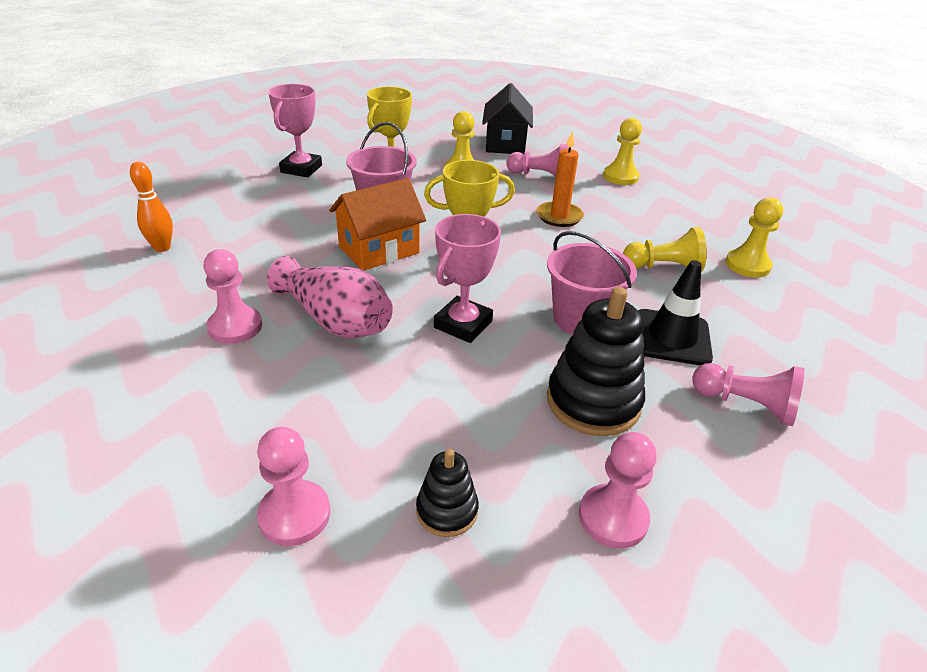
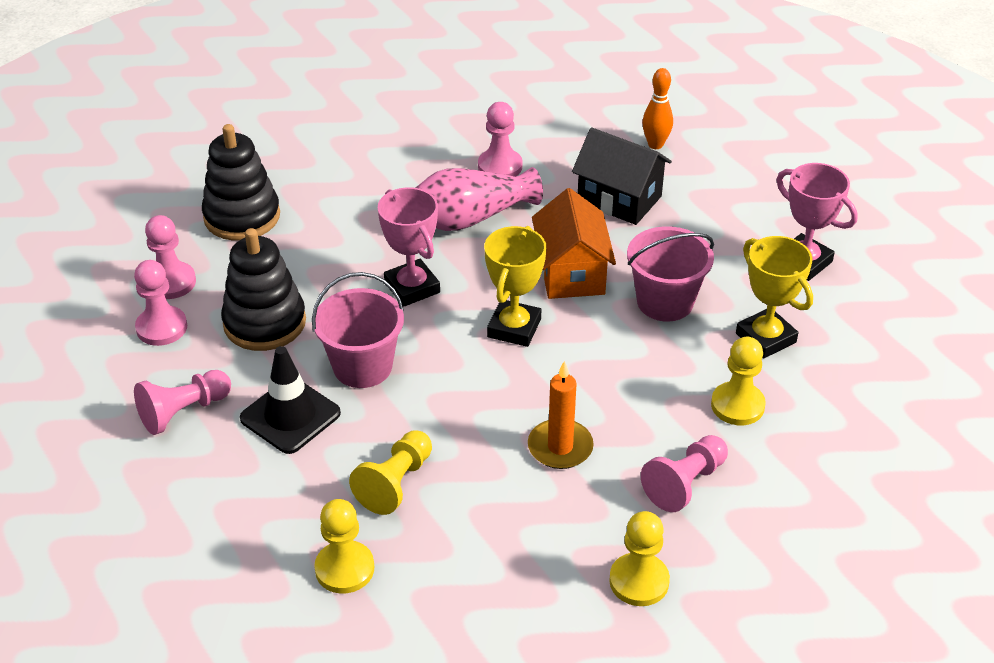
camera: 120 degrees right, 5 degrees up
(294, 515) = (293, 160): pink pawn -> pink pawn (161, 327)
(447, 510) = (242, 216): black stacking toy -> black stacking toy, size x1.83
(505, 144) = (818, 495): black house -> black house (619, 199)

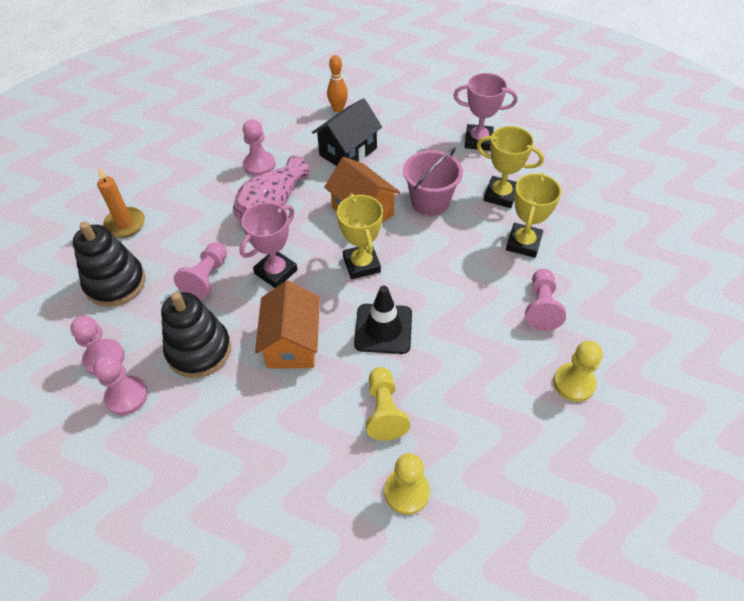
camera: 35 degrees left, 10 degrees up
(183, 412) = (198, 449): pink pawn -> pink pawn (206, 278)
(290, 416) = (275, 406): black traffic cone -> black traffic cone (383, 329)
(362, 366) = (292, 343): pink bucket -> orange house
(412, 287) = (276, 272): pink trophy -> pink trophy turned 75 degrees counterclockwise
(560, 447) = (456, 326): orange candle -> orange candle (125, 224)
(619, 199) = (348, 152): black house -> black house turned 45 degrees counterclockwise
(737, 405) = (523, 243): yellow pawn -> yellow trophy

